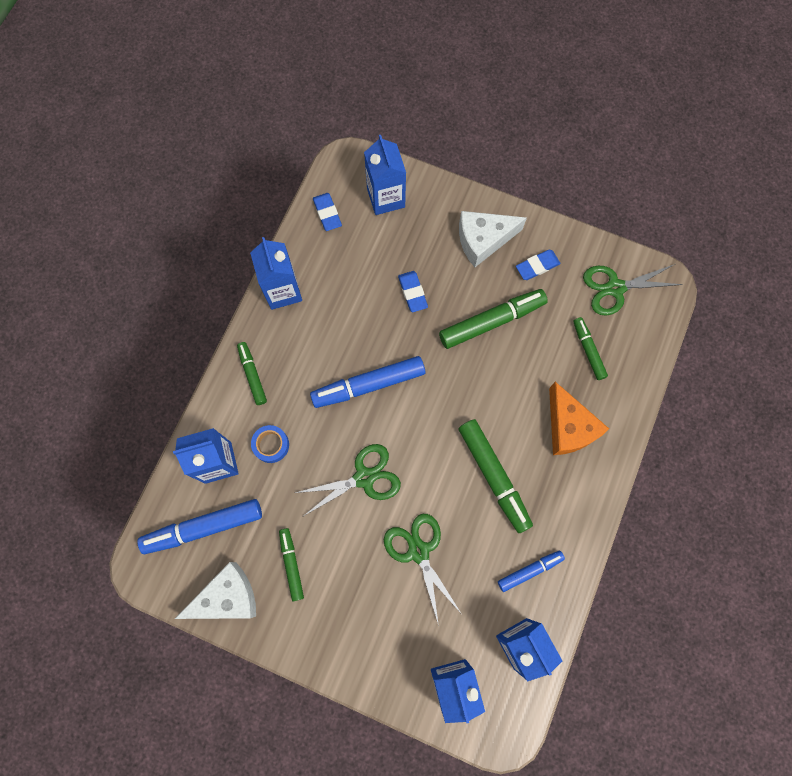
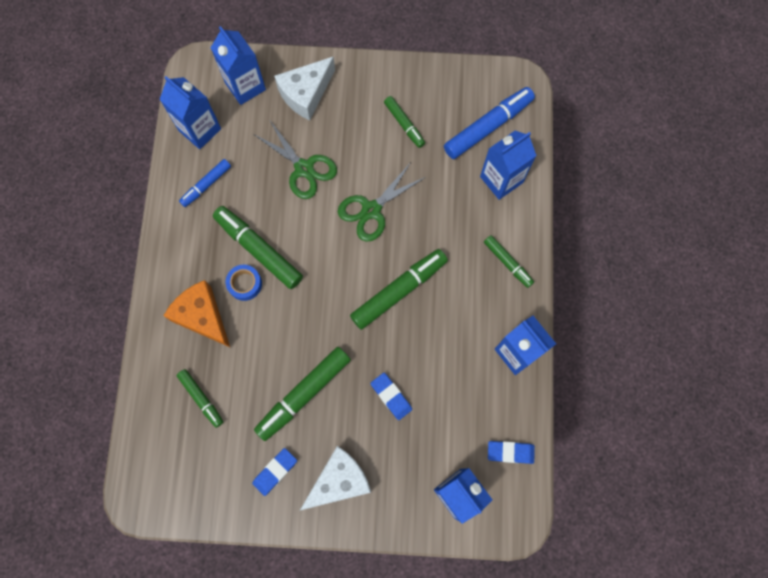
camera: 160 degrees right, 0 degrees up
(227, 597) = (444, 85): white cheese -> white cheese (306, 94)
(271, 445) = (463, 209): blue tape -> blue tape (245, 284)
(327, 213) = (510, 452): blue eraser -> blue eraser turned 45 degrees counterclockwise
(368, 385) = (399, 291): blue marker -> green marker
(615, 288) = (189, 476): green scissors -> none

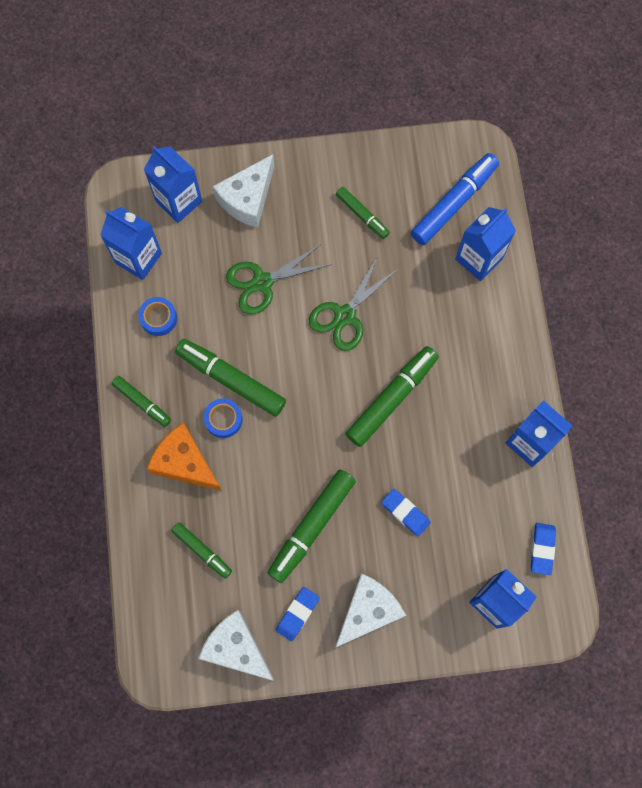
camera: 10 degrees left, 0 degrees up
(206, 185) = (158, 318): blue marker -> blue tape
(213, 493) = (236, 648): none -> white cheese
(304, 168) = (262, 282): green scissors -> green scissors turned 120 degrees clockwise
(507, 263) = (502, 348): green marker -> green marker (142, 403)
(510, 452) = (542, 549): blue eraser -> blue eraser turned 75 degrees counterclockwise

